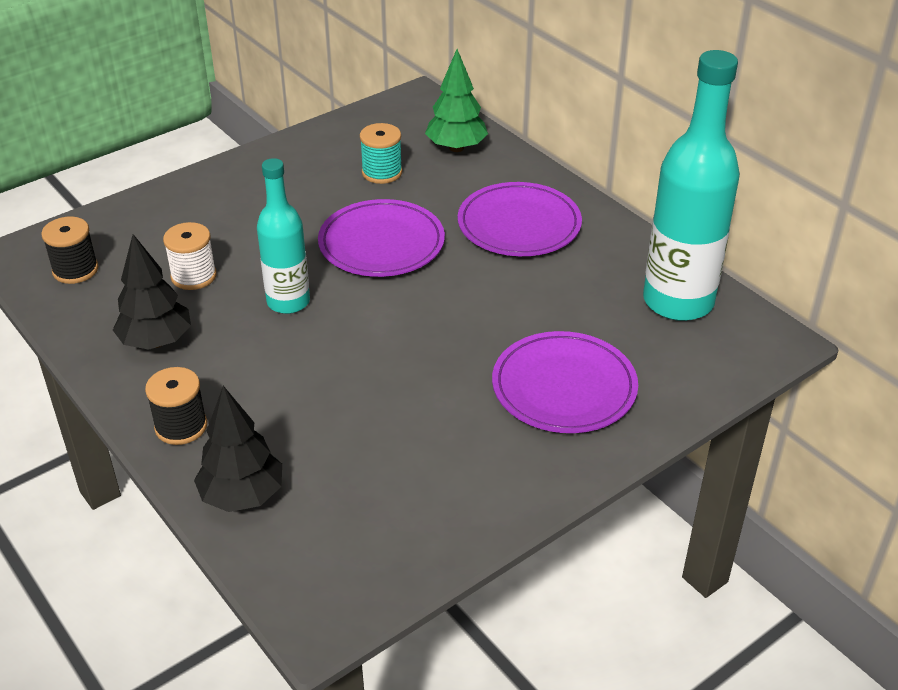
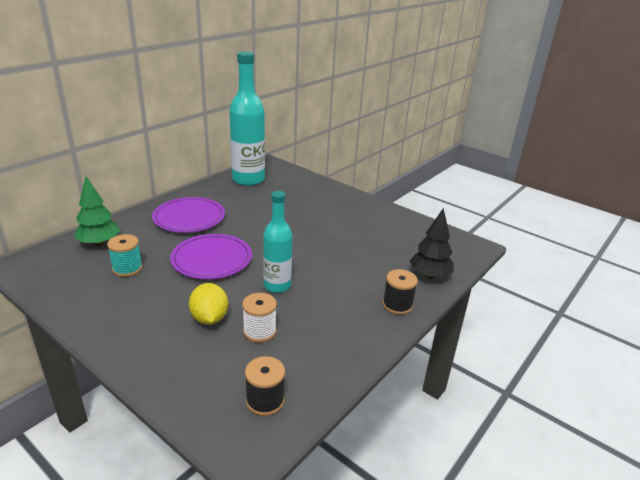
camera: 105 degrees left, 10 degrees down
(156, 342) = (332, 332): black tree -> none
(241, 237) = (209, 318): none -> yellow lemon
(564, 387) = (315, 202): purple plate -> none

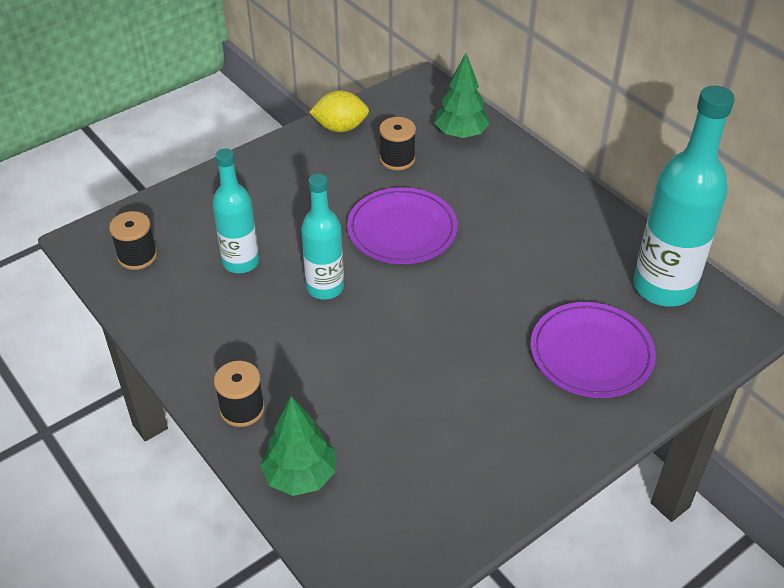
camera: 105 degrees right, 15 degrees up
(127, 268) = (397, 159): turquoise spool -> black spool
(189, 218) = (520, 211): purple plate -> purple plate (591, 353)
(209, 318) = (279, 223): yellow lemon -> yellow lemon (340, 128)
(259, 331) = (241, 262): white spool -> turquoise bottle
(429, 275) = (300, 476): black tree -> green tree

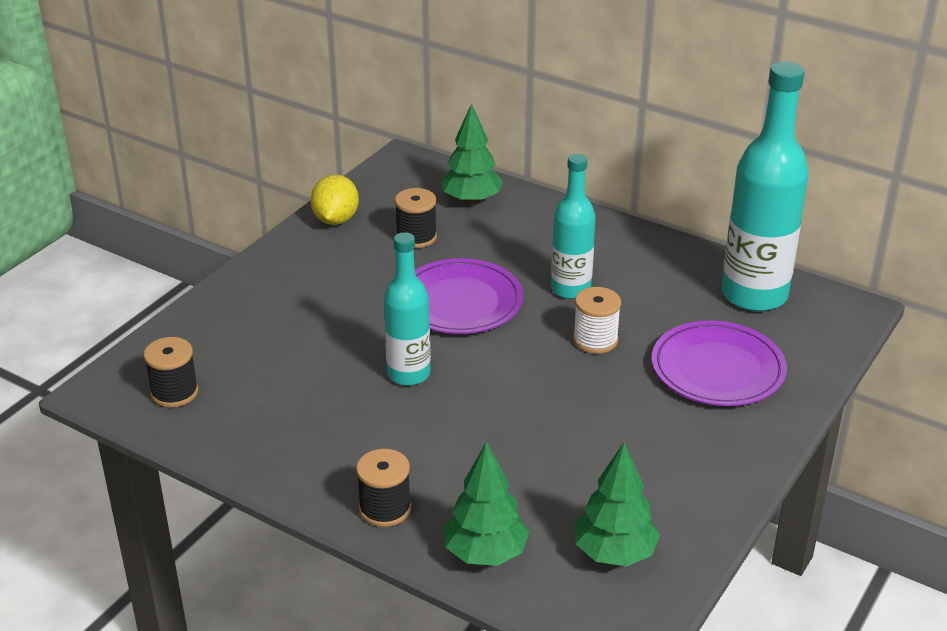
camera: 20 degrees left, 10 degrees down
(241, 262) = (299, 371): turquoise bottle -> turquoise bottle (570, 289)
(340, 128) = (335, 219): yellow lemon -> yellow lemon turned 60 degrees counterclockwise
(407, 509) = (614, 553): none -> green tree
(497, 296) = (595, 340): none -> white spool

